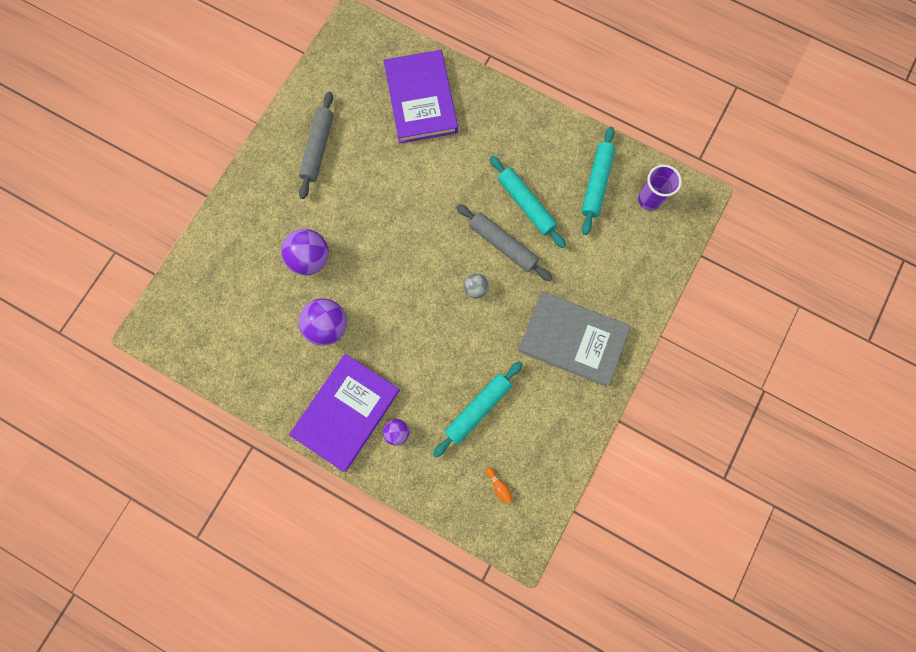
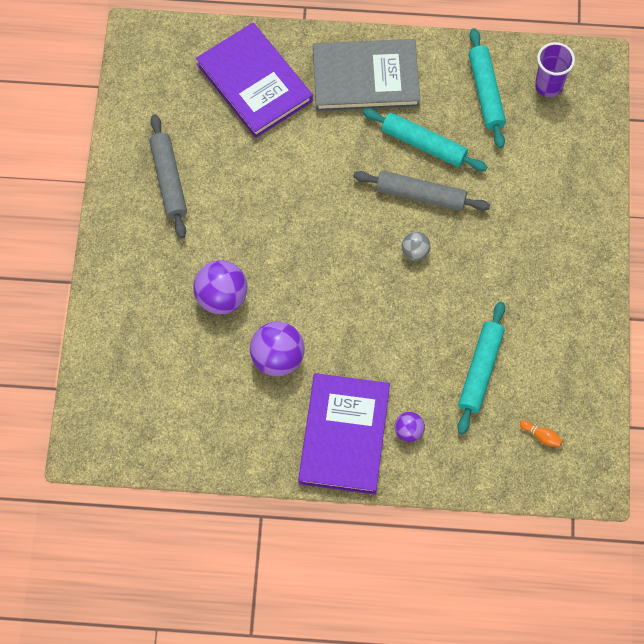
camera: 25 degrees left, 10 degrees down
(572, 339) = (542, 258): grey book -> grey book (365, 78)

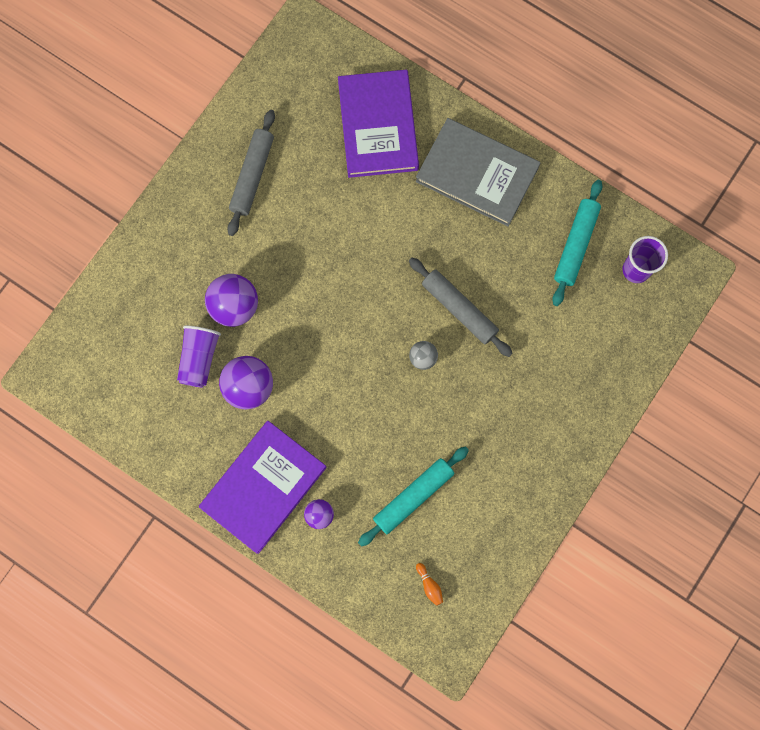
camera: 30 degrees right, 10 degrees up
(218, 358) = (199, 359): none -> purple cup
(423, 144) = (490, 264): turquoise rolling pin -> none

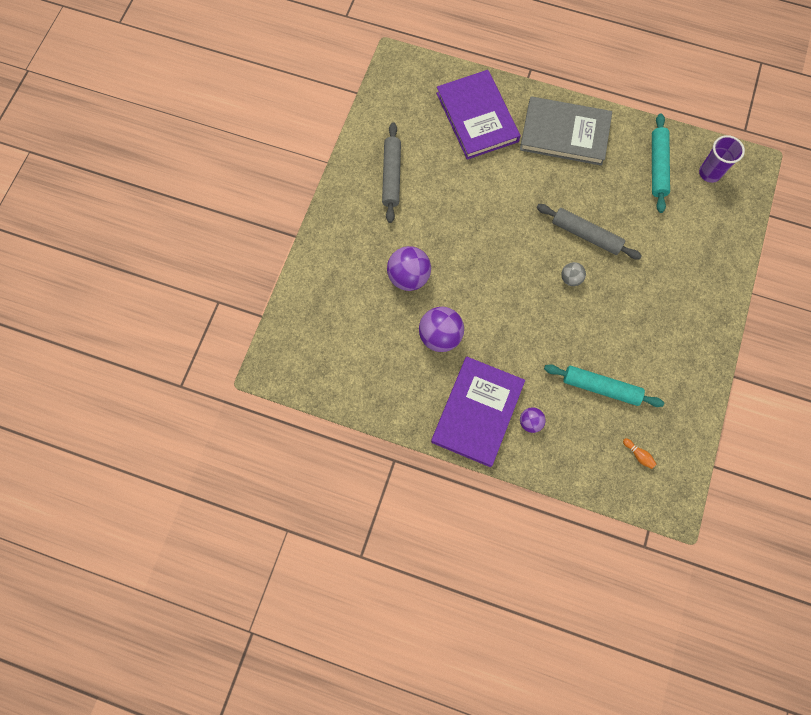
camera: 15 degrees left, 5 degrees down
(199, 359) = (393, 324): purple cup -> none
(413, 497) = (601, 388): turquoise rolling pin -> turquoise rolling pin turned 75 degrees clockwise

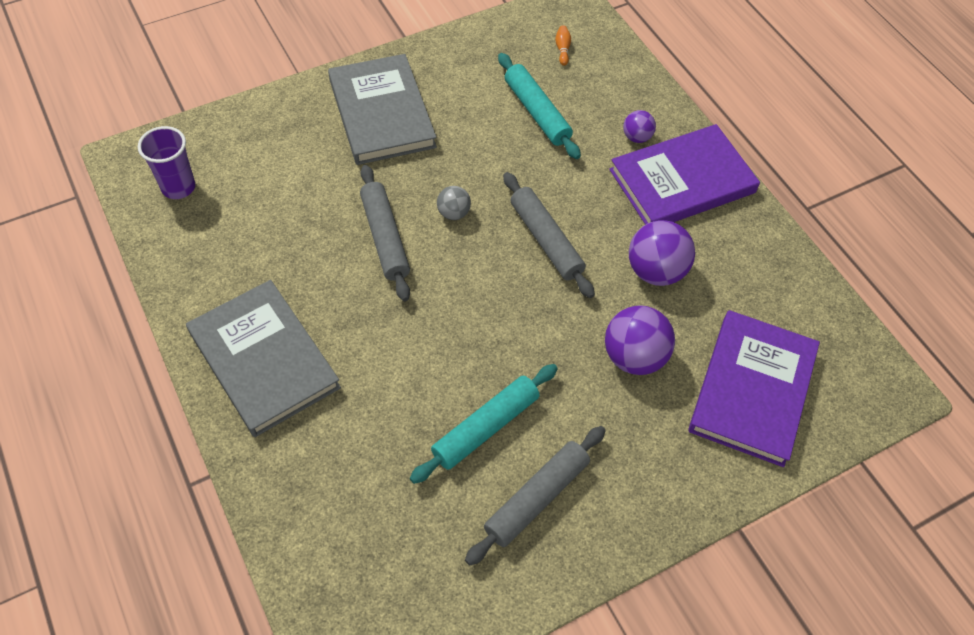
camera: 140 degrees left, 15 degrees down
(477, 117) = (340, 478): purple book -> purple book (752, 390)
(510, 305) = (546, 240): none -> grey rolling pin
(657, 166) = (218, 237): turquoise rolling pin -> turquoise rolling pin (486, 428)
(677, 306) = (381, 113): none -> grey book

